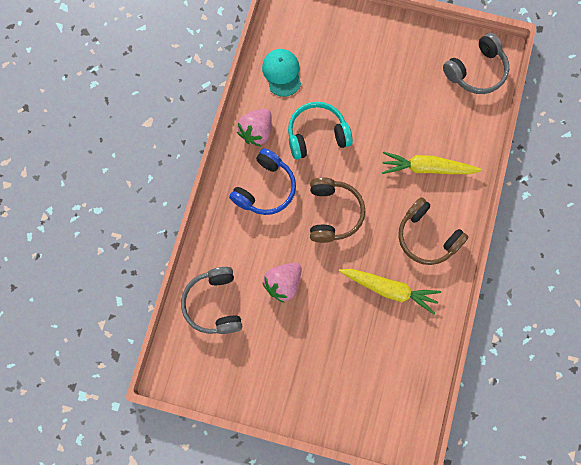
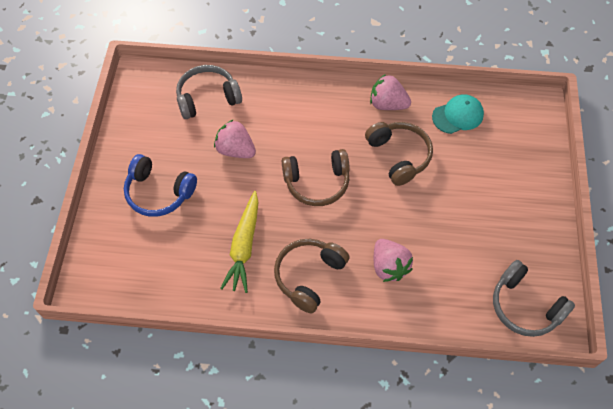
camera: 80 degrees right, 15 degrees down
(265, 188) = (330, 120): blue headphones -> blue headphones (159, 192)
(317, 135) = (399, 156): turquoise headphones -> brown headphones
(427, 168) = (389, 266): yellow carrot -> pink strawberry

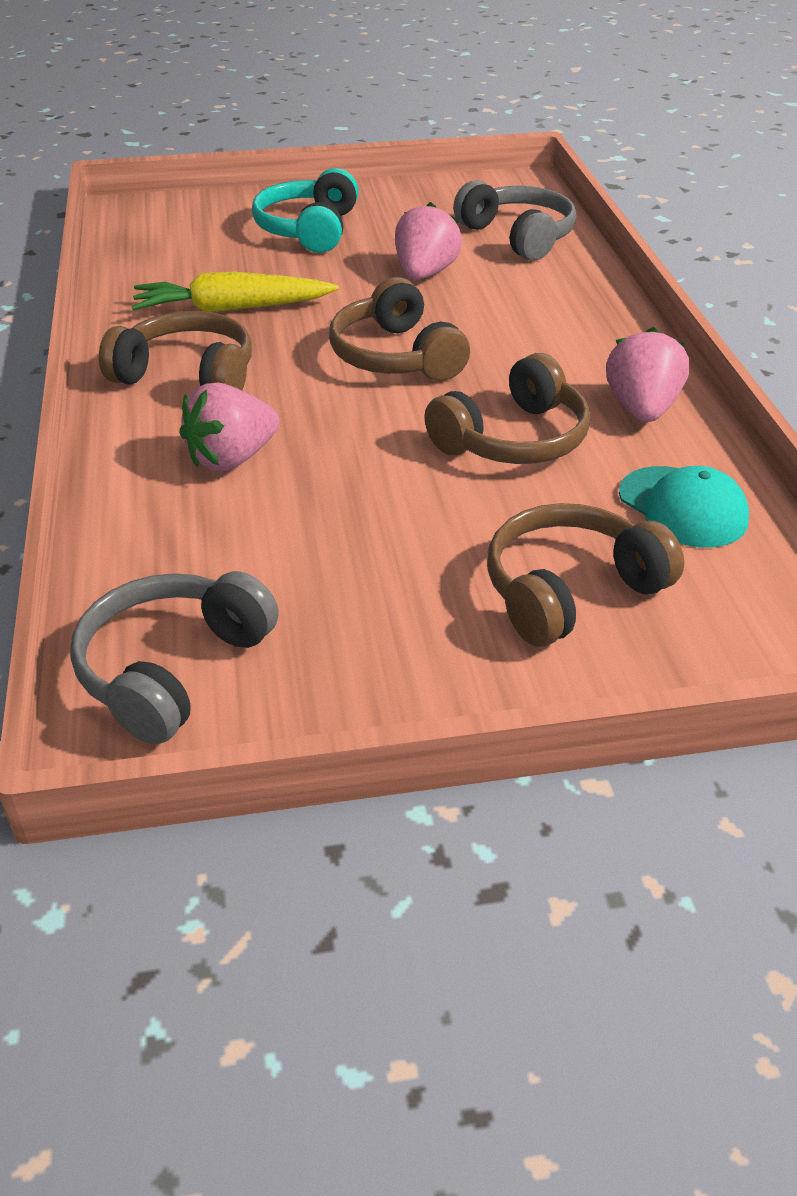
camera: 75 degrees right, 20 degrees down
(159, 192) = (309, 230): blue headphones -> turquoise headphones
(500, 167) = (570, 591): none -> brown headphones

